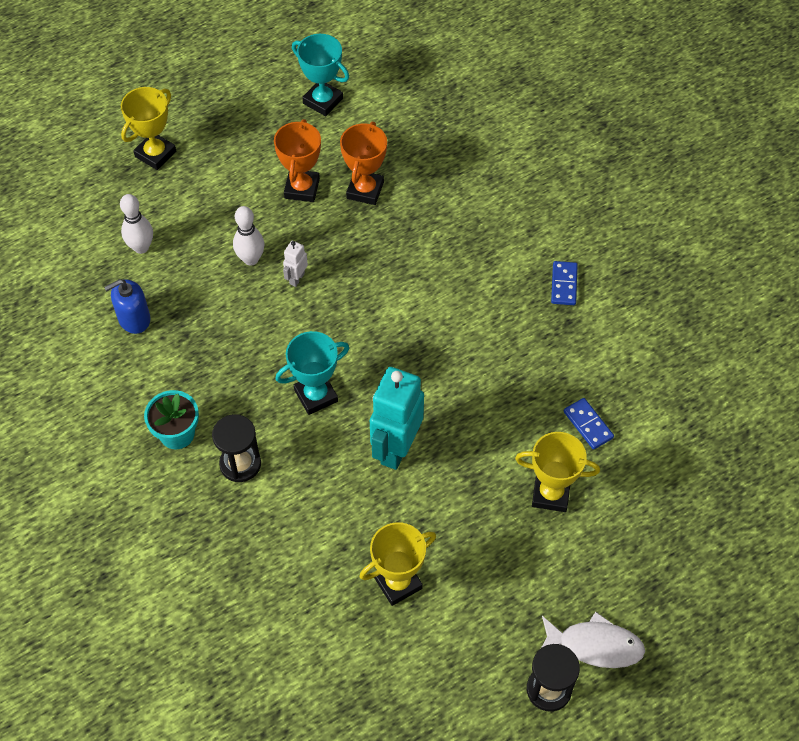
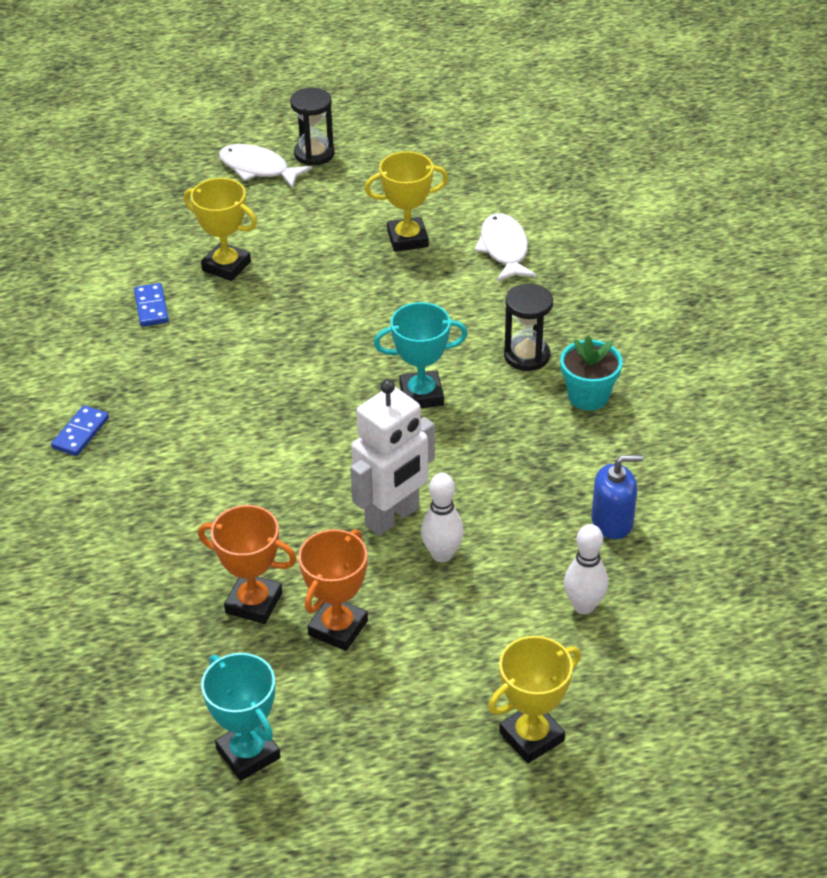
camera: 160 degrees left, 15 degrees down
(296, 278) = (393, 517): white robot -> white robot, size x2.22
(299, 596) = (504, 249): none -> white fish
(365, 190) = (254, 603): orange trophy -> orange trophy turned 75 degrees clockwise
(396, 448) = (357, 332): turquoise robot -> none

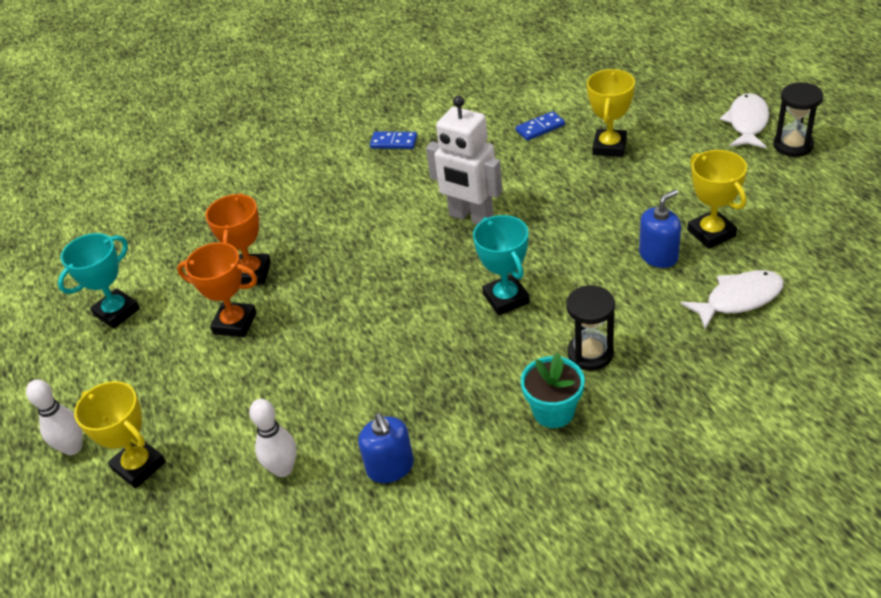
camera: 80 degrees right, 0 degrees up
(393, 517) = (356, 321): white robot -> white robot (471, 217)
(419, 279) = (658, 256): none -> blue soap dispenser
(442, 554) = (322, 361): white bowling pin -> white bowling pin (73, 447)

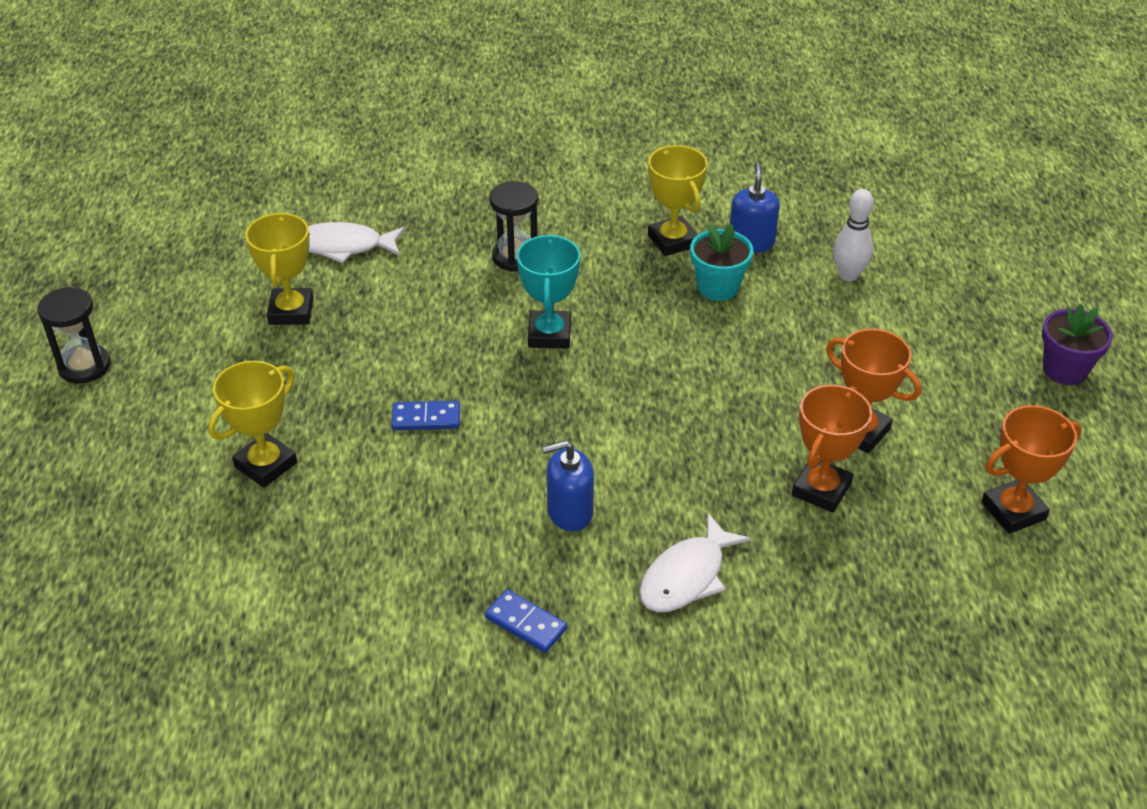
camera: 160 degrees left, 0 degrees up
(73, 447) = (1065, 370): white bowling pin -> purple flower pot
(117, 312) = (1013, 511): turquoise trophy -> orange trophy
(139, 466) = (992, 327): yellow trophy -> yellow trophy (673, 241)
(471, 217) = (512, 445): white robot -> none
(540, 128) = (313, 541): blue domino -> blue domino (426, 418)
(553, 411) = (586, 229): turquoise flower pot -> turquoise flower pot (718, 287)
(658, 256) = (365, 312): blue soap dispenser -> blue soap dispenser (570, 512)
(747, 123) = (84, 419): white fish -> white fish (687, 576)

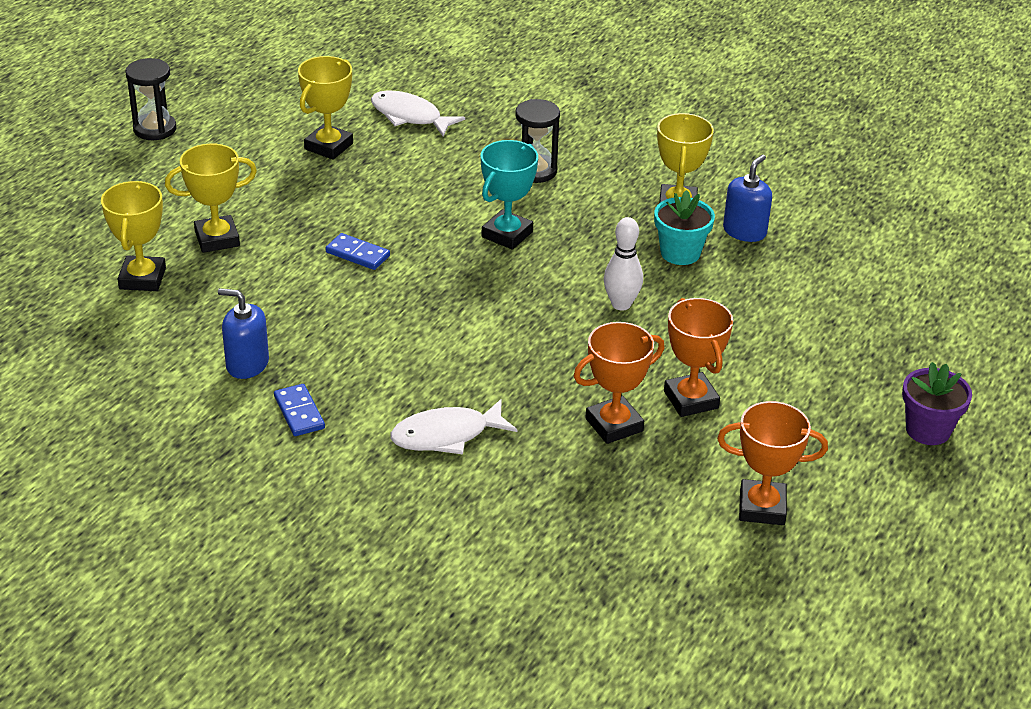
camera: 30 degrees right, 5 degrees down
(225, 547) = (142, 278): none -> yellow trophy
(570, 512) = (402, 357): blue soap dispenser -> blue soap dispenser (247, 364)
(848, 275) = (805, 286): white bowling pin -> white bowling pin (621, 304)

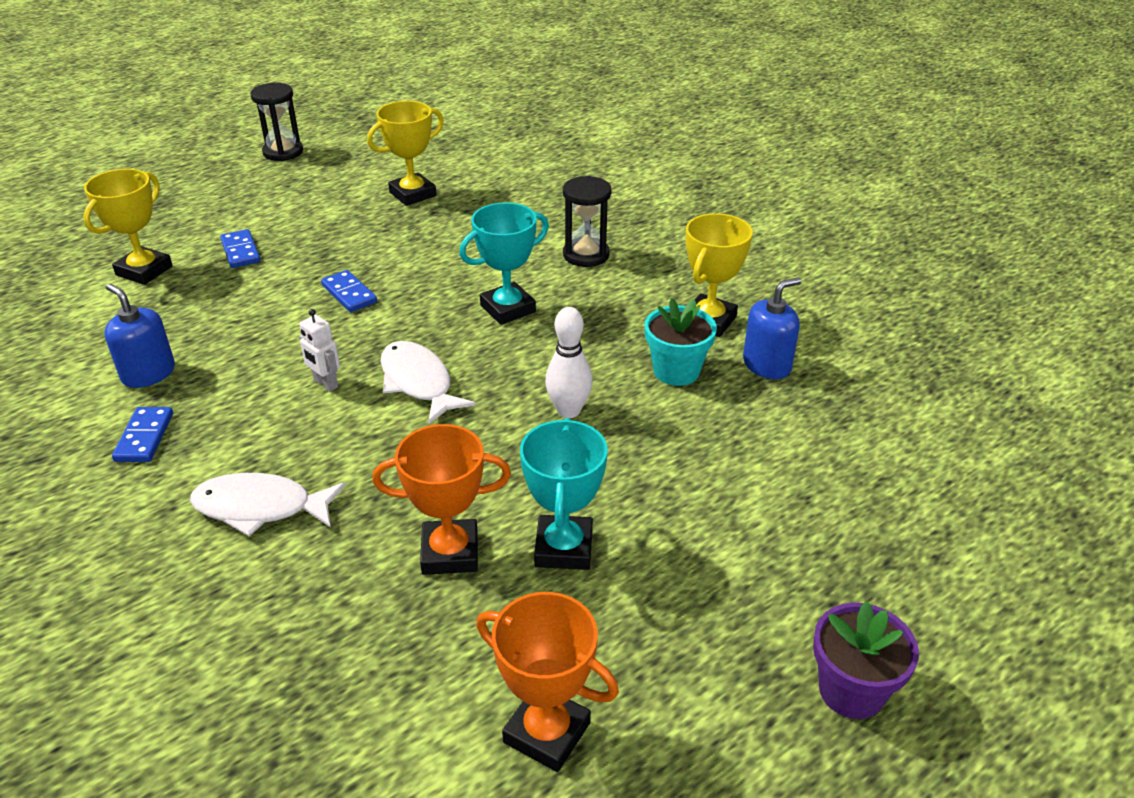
camera: 25 degrees right, 0 degrees up
(217, 239) = (241, 251): yellow trophy -> blue domino
(409, 333) = (325, 384): none -> white robot
(410, 116) = (508, 183): white fish -> white fish (418, 382)
(690, 400) = (563, 548): orange trophy -> turquoise trophy

